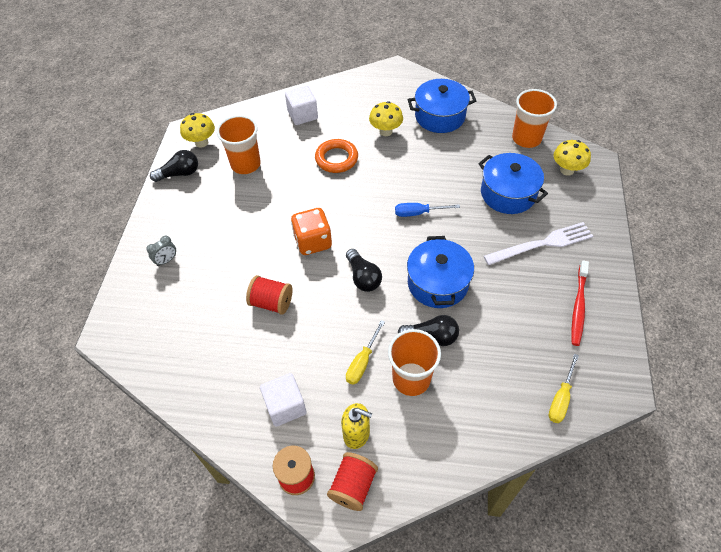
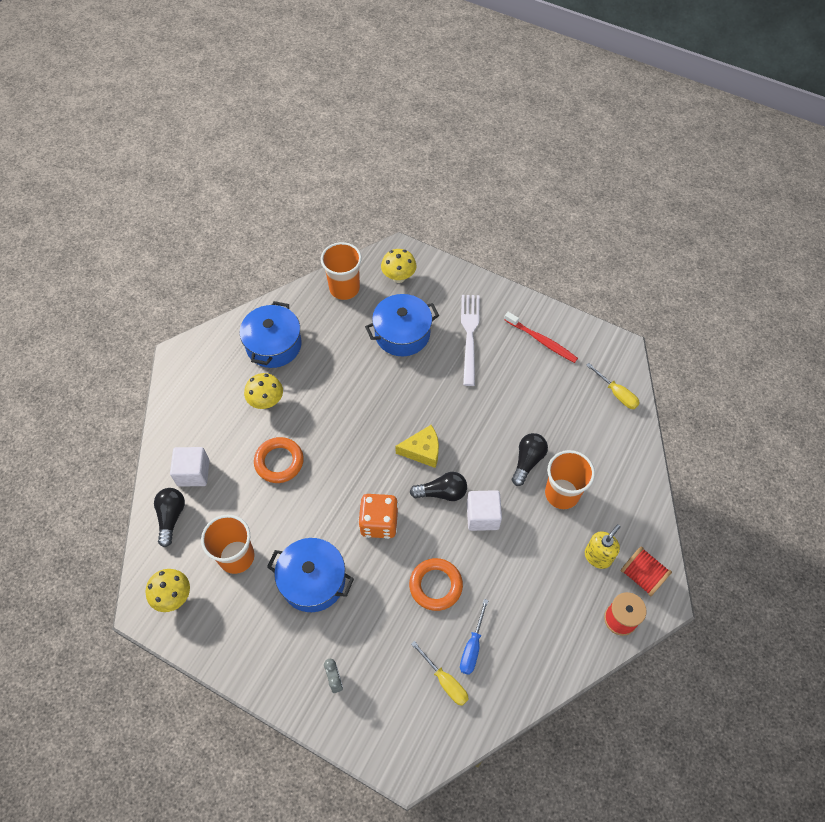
camera: 70 degrees left, 5 degrees up
(179, 174) = (211, 635): black light bulb -> black light bulb (171, 517)
(271, 302) = (435, 585): red spool -> orange ring
(285, 406) = (552, 607): white cube -> white cube (482, 516)
(362, 362) = (531, 526): yellow screwdriver -> yellow screwdriver (445, 681)
(397, 249) = (422, 450): none -> yellow cheese
(418, 213) = (389, 416): blue screwdriver -> blue screwdriver (472, 647)
(437, 283) = (475, 433): blue pot -> blue pot (313, 581)

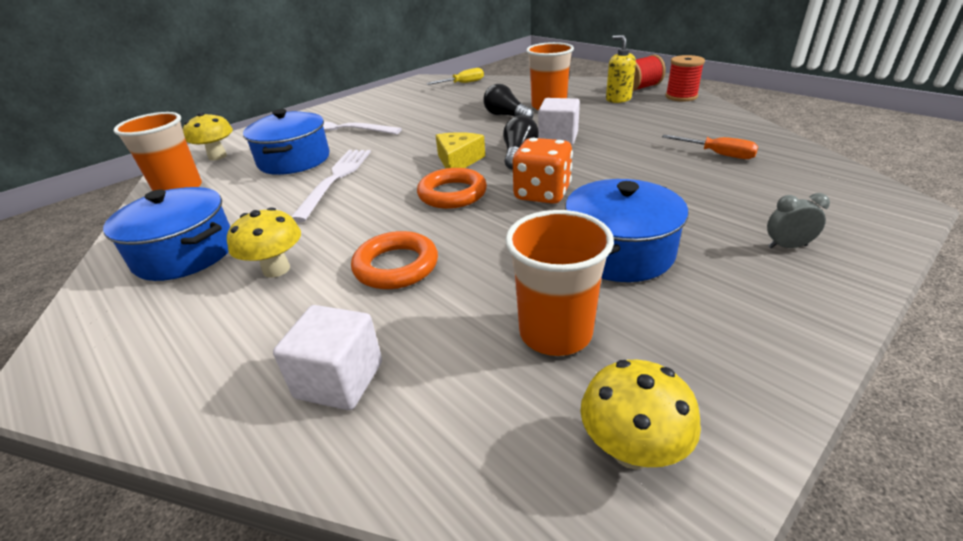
camera: 70 degrees left, 25 degrees down
(171, 517) = (423, 432): black light bulb -> none
(376, 379) = (335, 180): none -> white fork
(435, 585) = (639, 167): orange ring -> orange ring (452, 194)
(445, 681) = (765, 171): yellow screwdriver -> none
(472, 647) = (717, 154): blue screwdriver -> orange screwdriver
(542, 341) = (383, 102): red toothbrush -> none

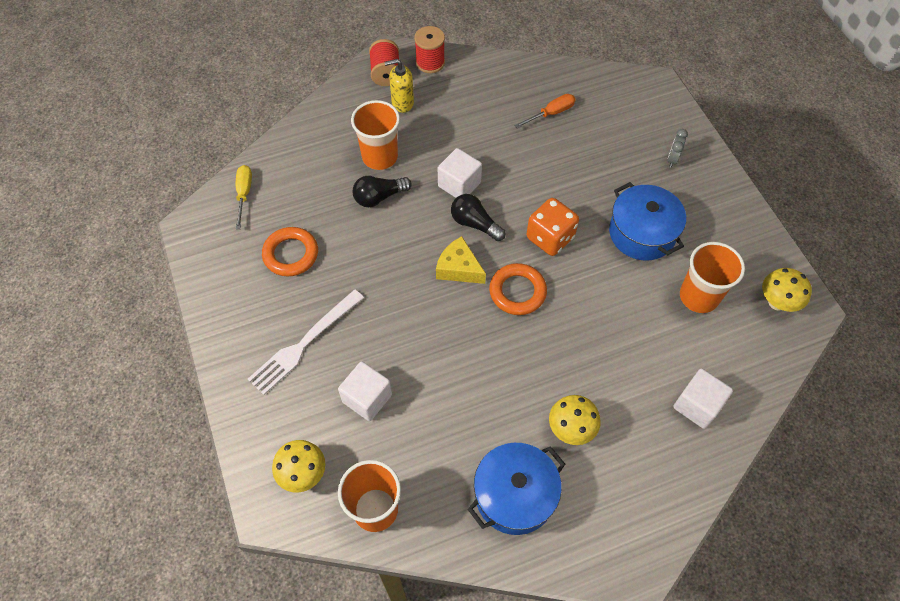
camera: 70 degrees left, 25 degrees up
(294, 160) = (367, 398): blue pot -> white cube
(335, 180) = (439, 369): white fork -> none
(396, 266) = (601, 354): orange ring -> orange ring (291, 254)

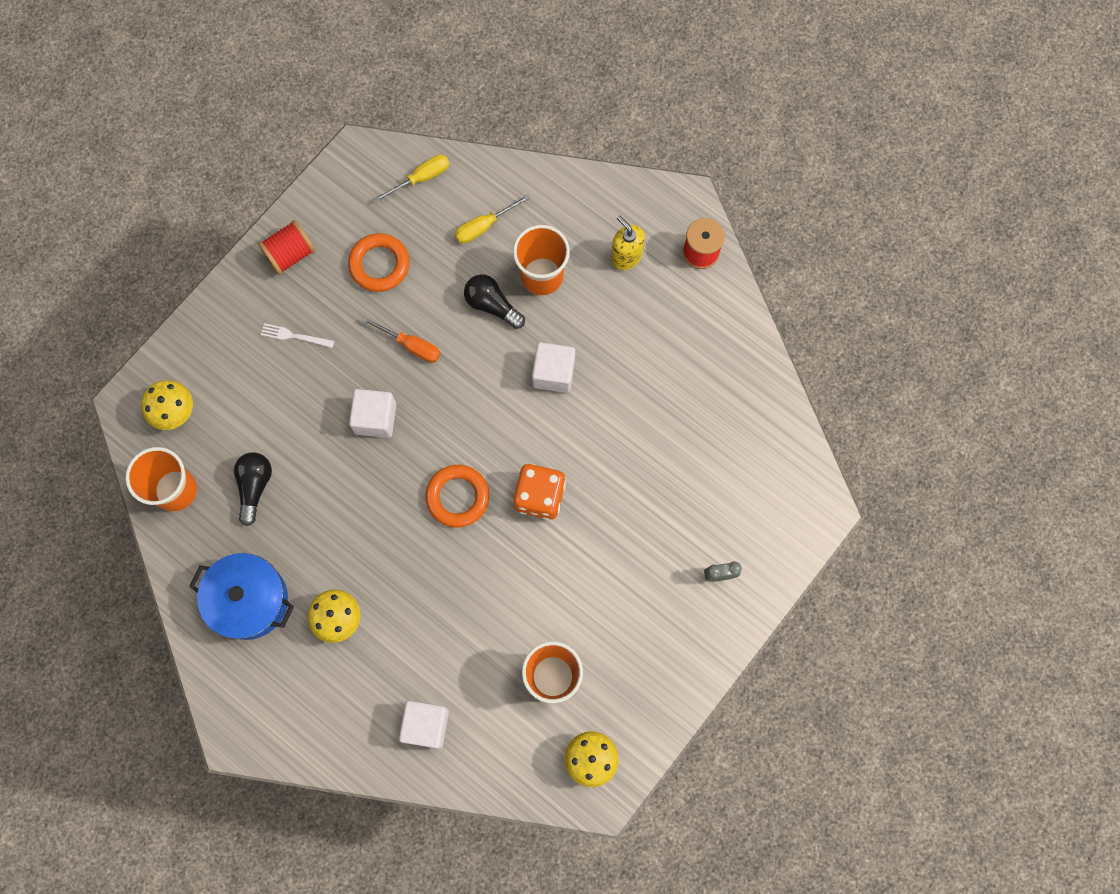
camera: 60 degrees right, 15 degrees up
(304, 343) = (295, 336): white fork -> white fork, size x0.50
(314, 173) = (484, 226): none -> yellow screwdriver
(367, 398) = (271, 423): white cube -> white cube (375, 418)
(386, 73) = (656, 216): red spool -> red spool (290, 254)
(459, 268) = (452, 427): yellow cheese -> none
(475, 224) = (514, 414): black light bulb -> black light bulb (255, 486)
(551, 113) = (706, 416): orange screwdriver -> orange screwdriver (411, 345)
(642, 233) = (599, 586): blue pot -> none

